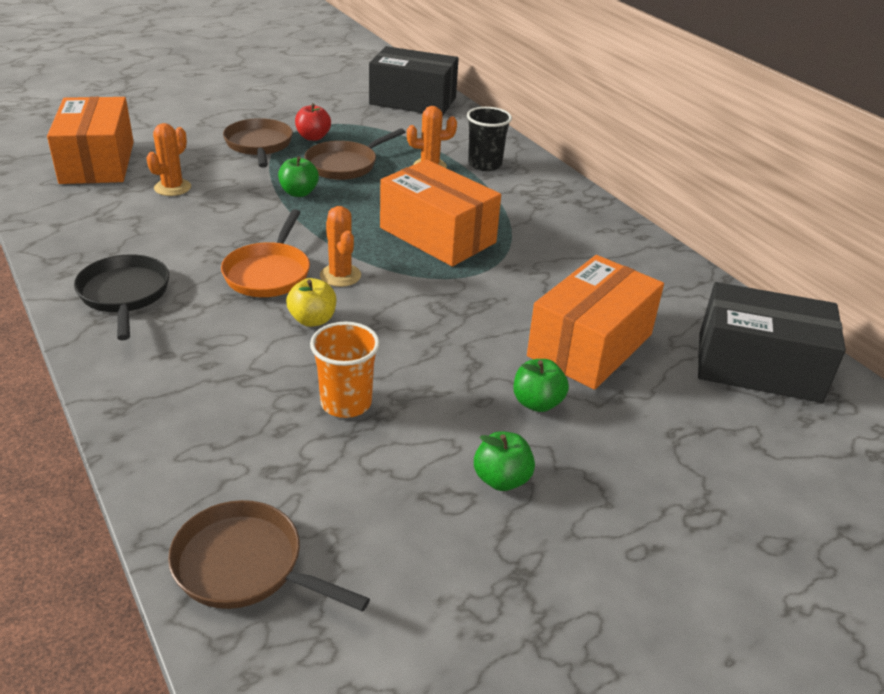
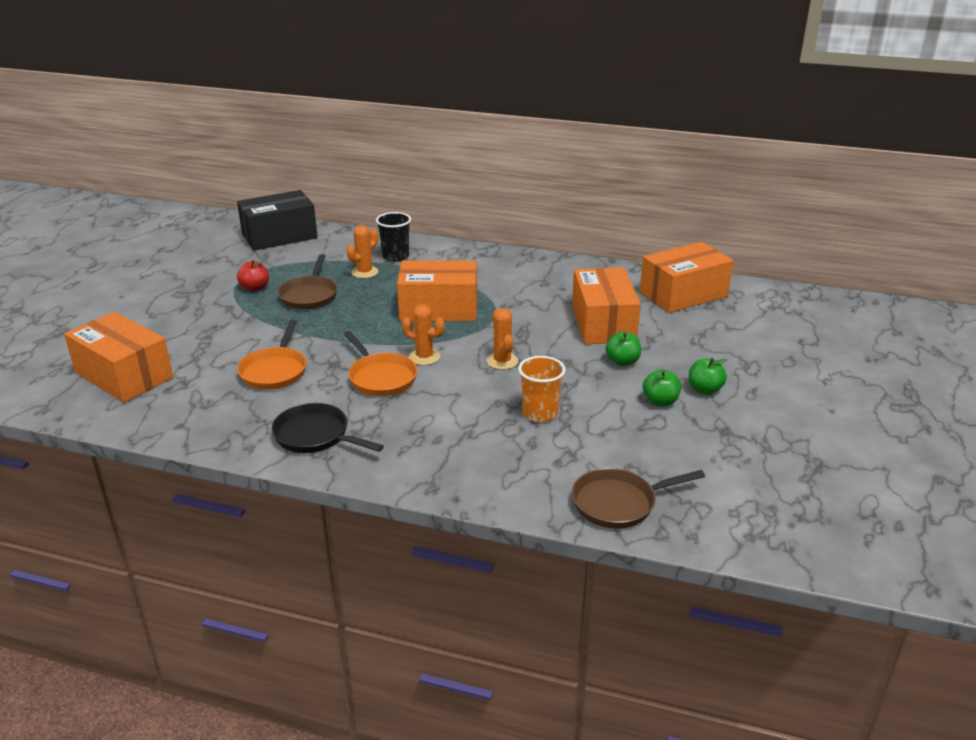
camera: 40 degrees left, 5 degrees down
(172, 187) = (218, 363): orange cactus -> orange cactus (502, 361)
(200, 217) = (275, 371): none -> orange pan
(259, 145) = (226, 310): brown pan -> none
(299, 193) = (312, 325): green apple -> green apple (704, 390)
(312, 320) = (451, 386): yellow apple -> none
(758, 367) = (683, 294): black box -> orange box

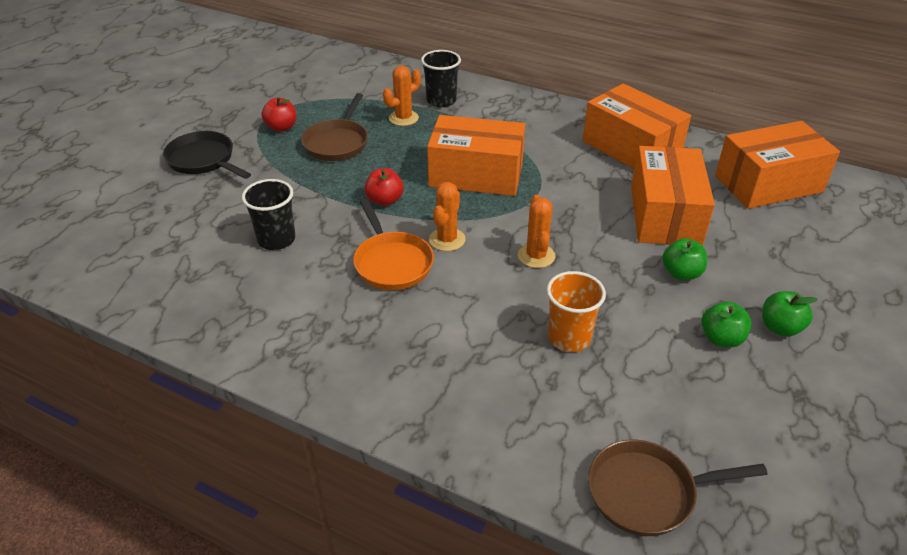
camera: 10 degrees right, 10 degrees up
(124, 375) = (116, 227): orange box -> orange box (631, 148)
(275, 371) = (276, 239): orange pan -> black cup
(279, 236) = (323, 64): black box -> none
(315, 436) = (300, 337): black pan -> black pan (204, 160)
(363, 334) = (385, 200): none -> red apple
(424, 357) = (447, 240): orange cactus -> orange cactus turned 75 degrees clockwise

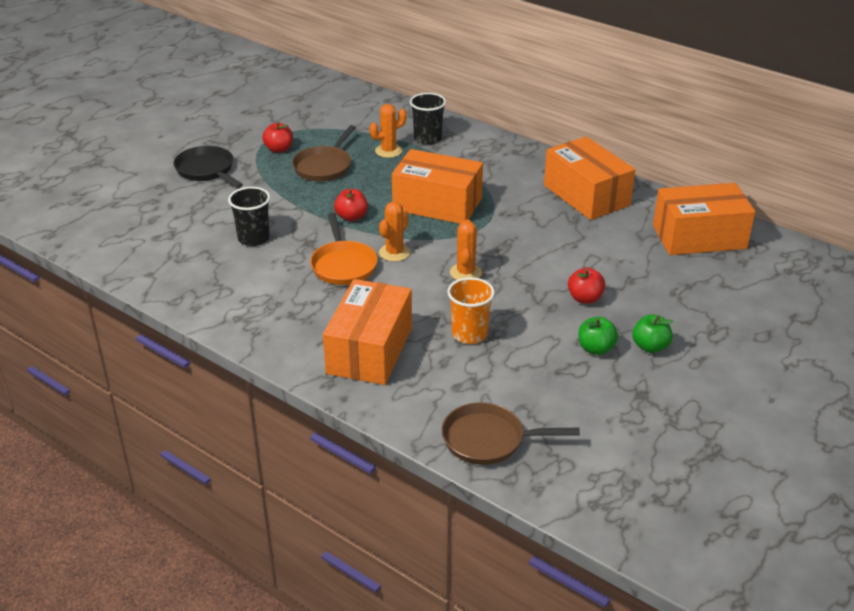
camera: 10 degrees right, 5 degrees down
(665, 215) = (591, 253): orange box -> orange box (369, 350)
(681, 273) = (585, 298): green apple -> red apple

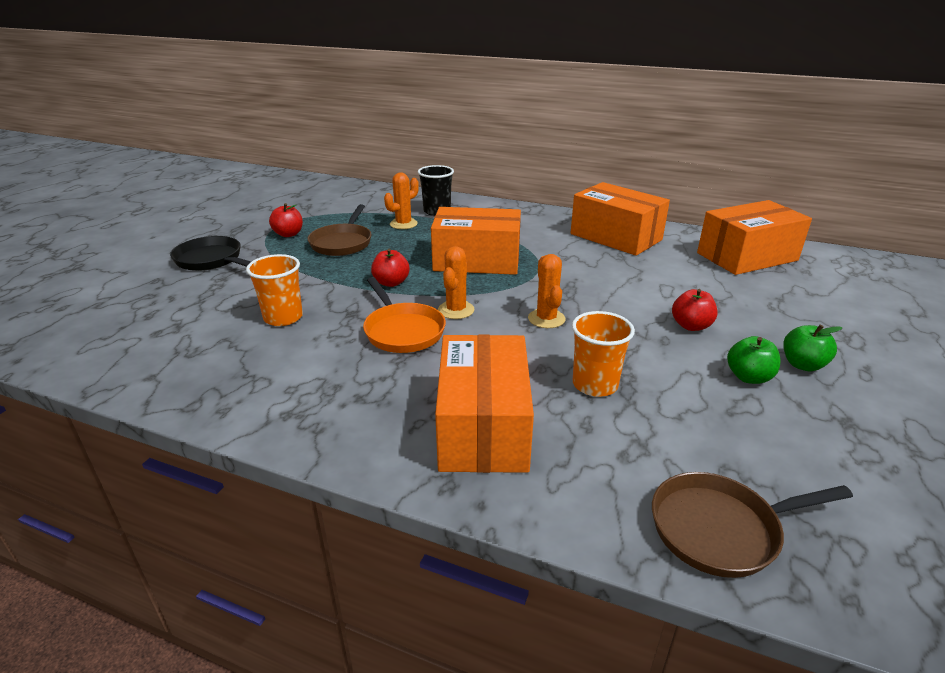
camera: 15 degrees left, 5 degrees down
(253, 238) = (283, 317): black cup -> orange cup

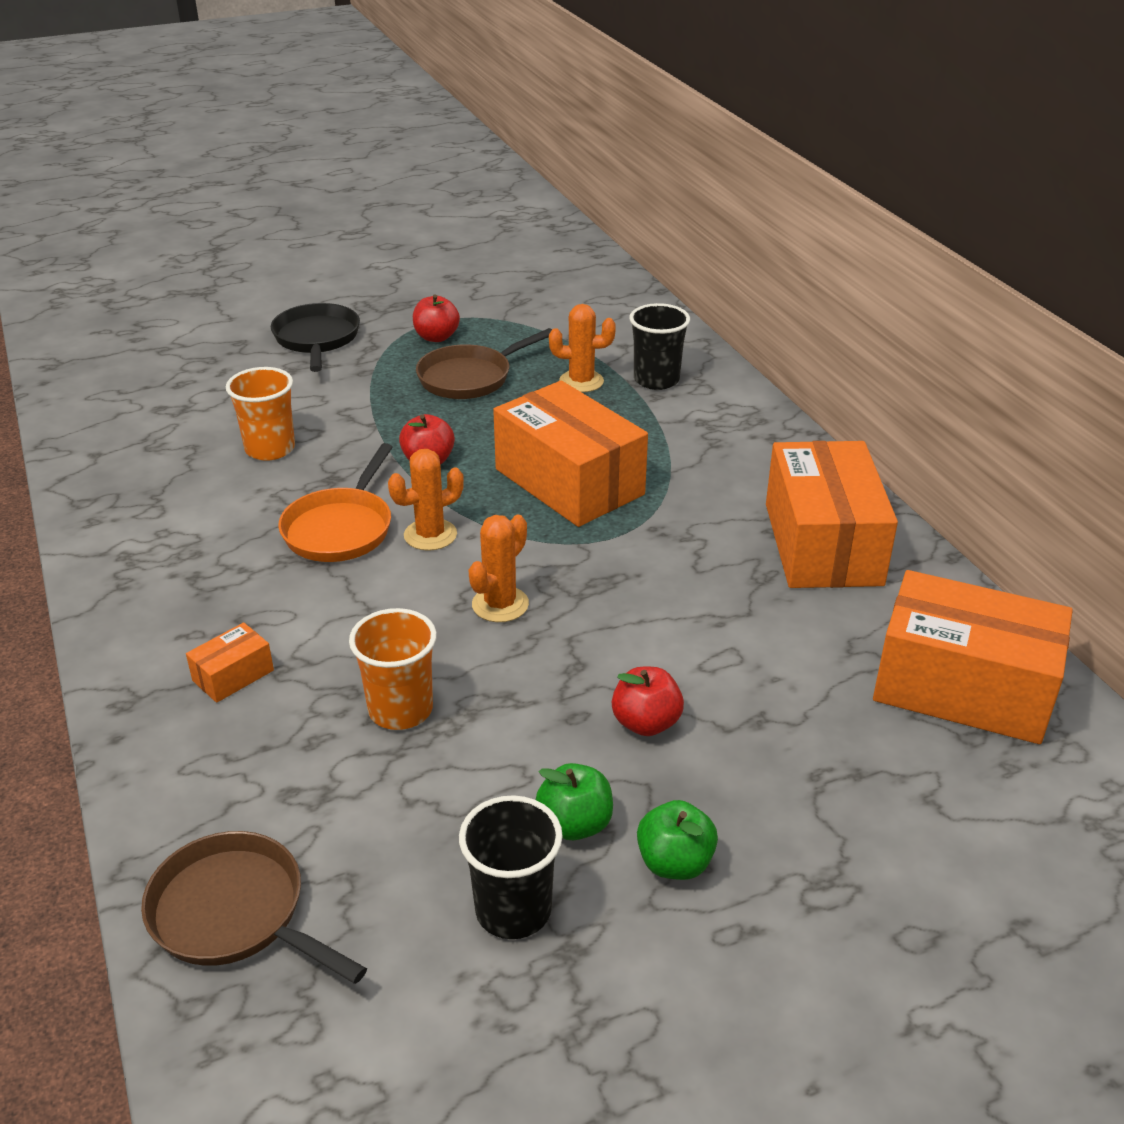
camera: 45 degrees right, 5 degrees up
(483, 427) = (233, 675): orange box -> orange box, size x0.42
(801, 424) = (513, 910): none -> black cup

